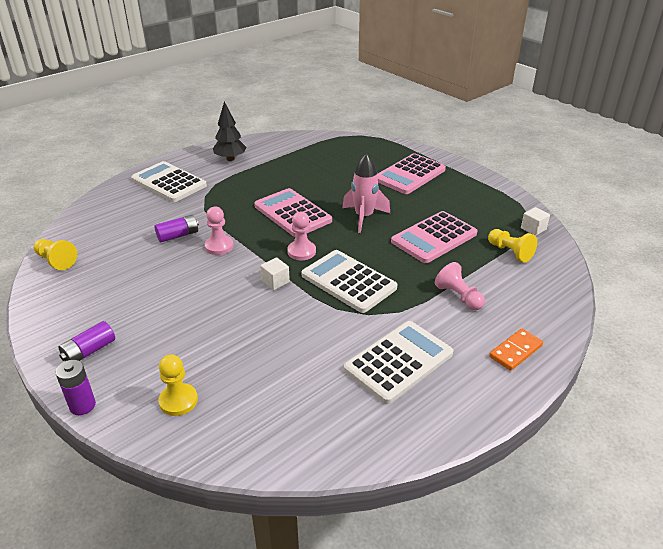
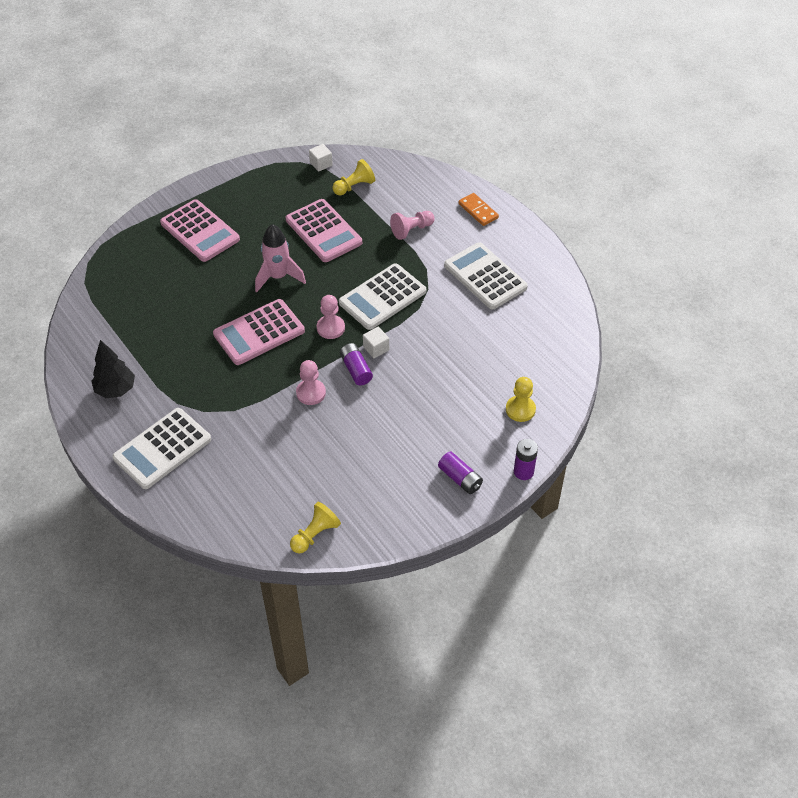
camera: 85 degrees left, 15 degrees up
(178, 235) = (284, 429): purple battery -> purple battery (356, 369)

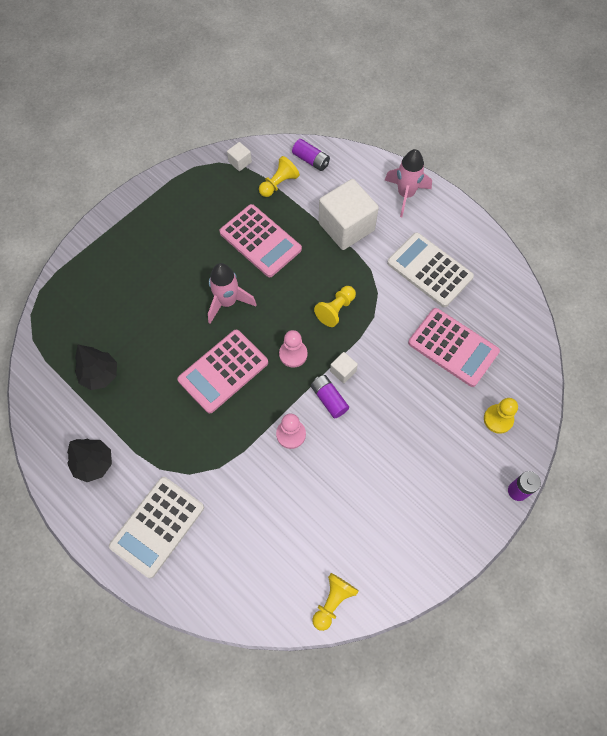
camera: 10 degrees left, 15 degrees up
(140, 320) = (100, 375): none -> black tree
(200, 231) = (137, 260): pink calculator -> pink calculator (453, 347)
(382, 297) = (335, 310): white calculator -> yellow pawn
(411, 230) = (346, 226): pink pawn -> white cube
(460, 478) = (459, 509): purple battery -> purple battery (311, 160)
(478, 211) = (405, 194): orange domino -> pink rocket

